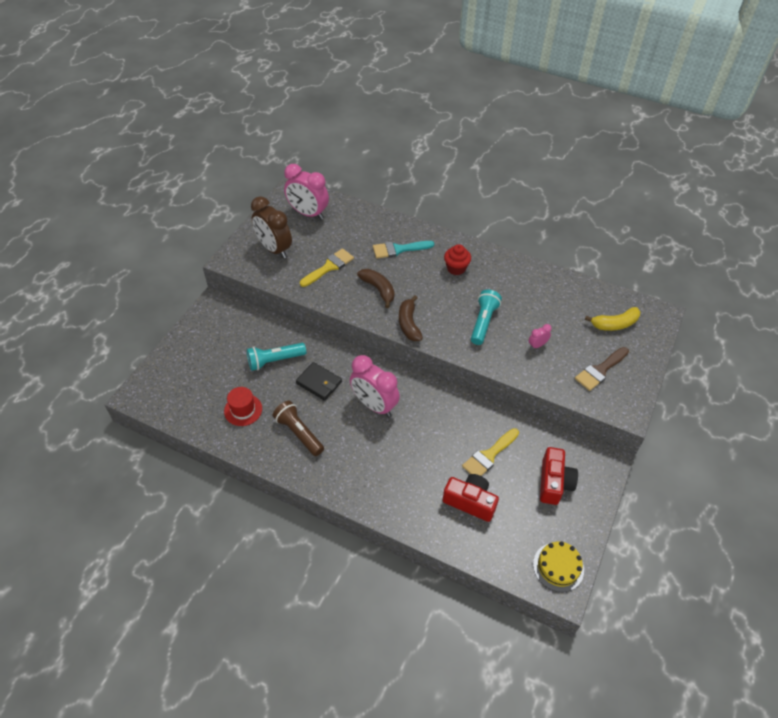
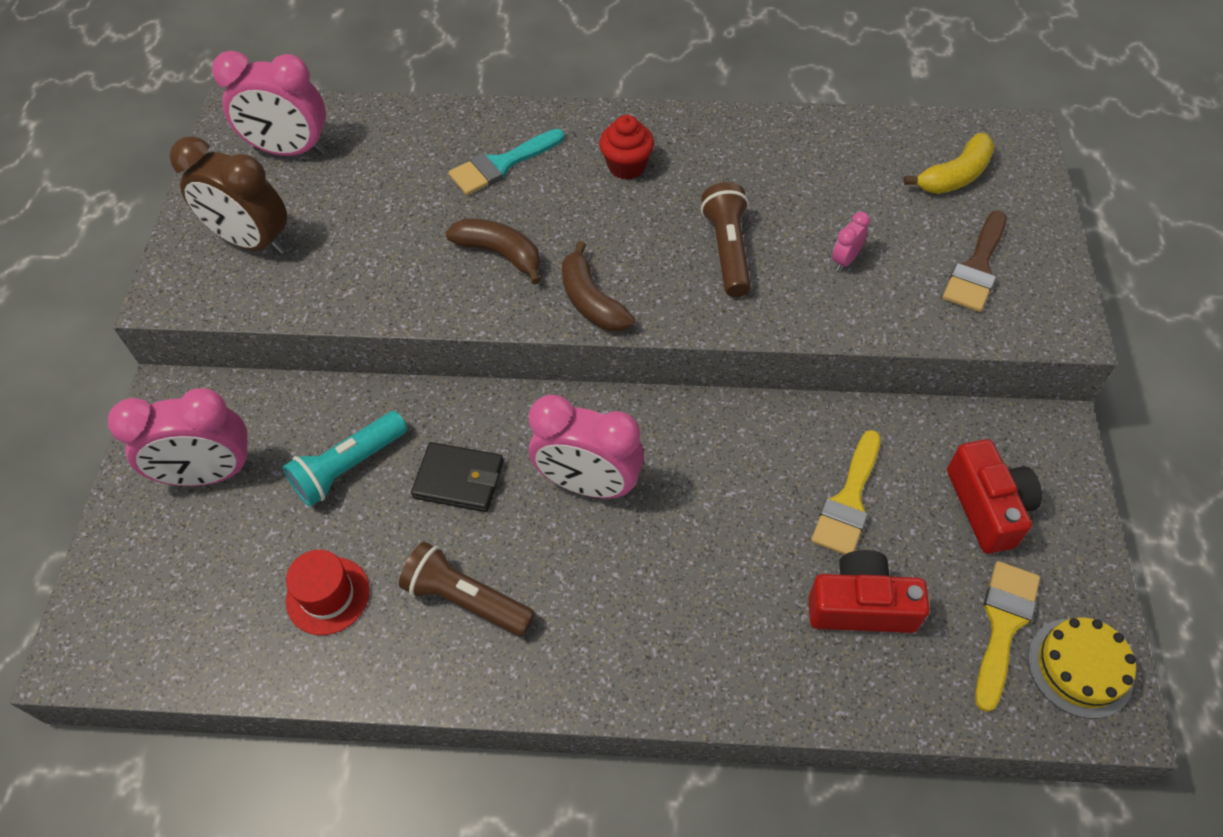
camera: 20 degrees left, 5 degrees up
(217, 343) = (210, 474): none -> pink clock
(329, 267) = (381, 241): yellow brush -> yellow brush (1003, 625)
(483, 322) = (727, 250): turquoise flashlight -> brown flashlight

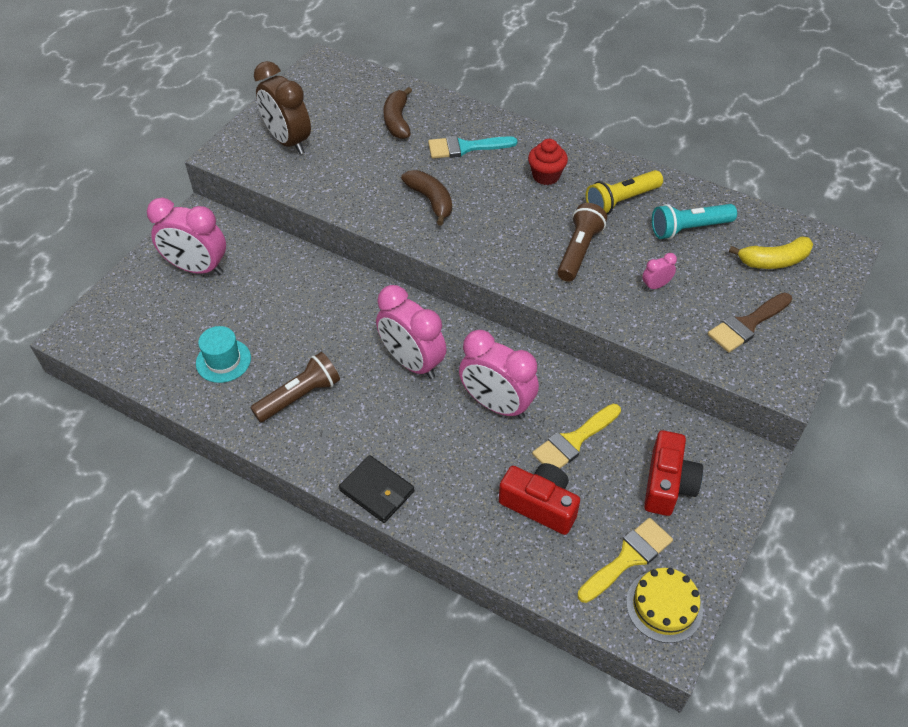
camera: 25 degrees right, 5 degrees down
(290, 151) = (341, 96): pink clock -> pink clock (496, 405)
(328, 595) = (223, 361): red hat -> turquoise hat
(348, 467) = (276, 295): turquoise flashlight -> turquoise flashlight (689, 228)
(459, 480) = (336, 328): black wallet -> black wallet (377, 491)
(466, 599) = (299, 396): brown flashlight -> brown flashlight turned 90 degrees clockwise
(591, 301) = (470, 249): brown banana -> brown banana (397, 121)
(737, 165) = (621, 201): none -> yellow flashlight

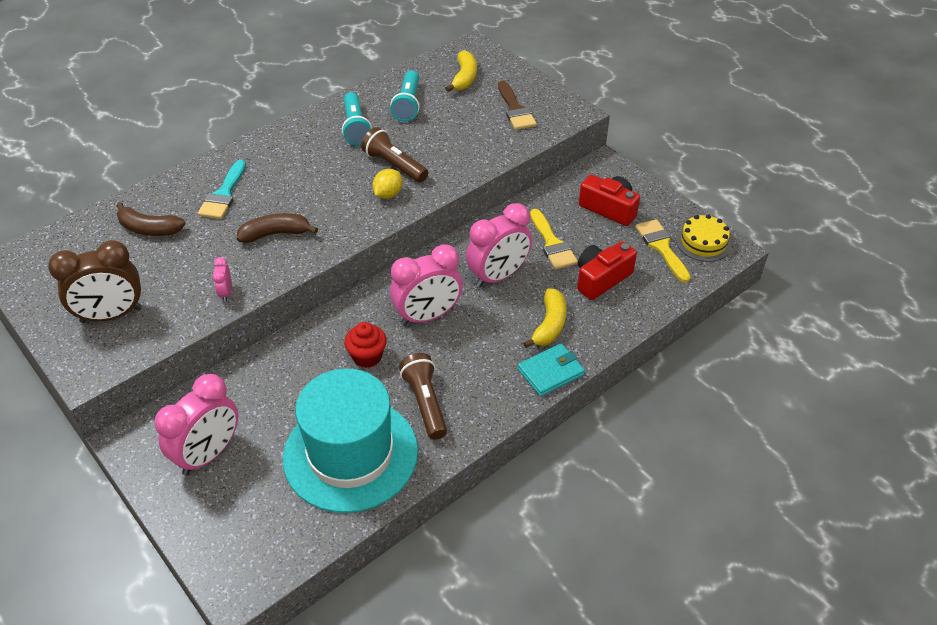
camera: 70 degrees left, 5 degrees down
(223, 361) = (350, 454): turquoise hat -> turquoise hat, size x2.33
(377, 491) = (550, 372): black wallet -> turquoise wallet
(444, 472) = (549, 325): none -> yellow banana
(531, 261) = (388, 194): none -> yellow lemon
(546, 176) = (297, 158): red cupcake -> red cupcake (367, 357)
(621, 201) = (355, 127): yellow flashlight -> turquoise flashlight
(655, 286) = (454, 138): pink clock -> pink clock (226, 293)

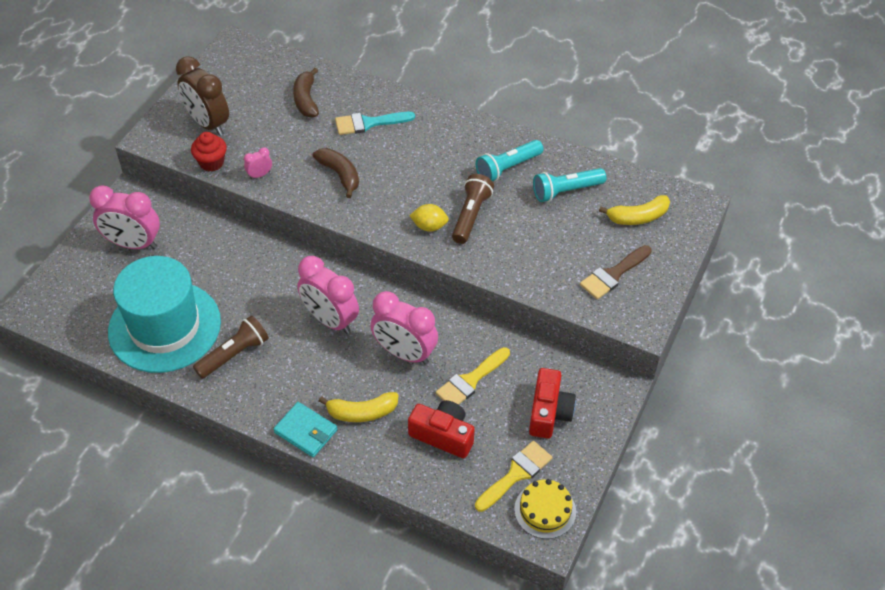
camera: 65 degrees right, 5 degrees up
(367, 357) = (266, 297): red cupcake -> red cupcake (211, 163)

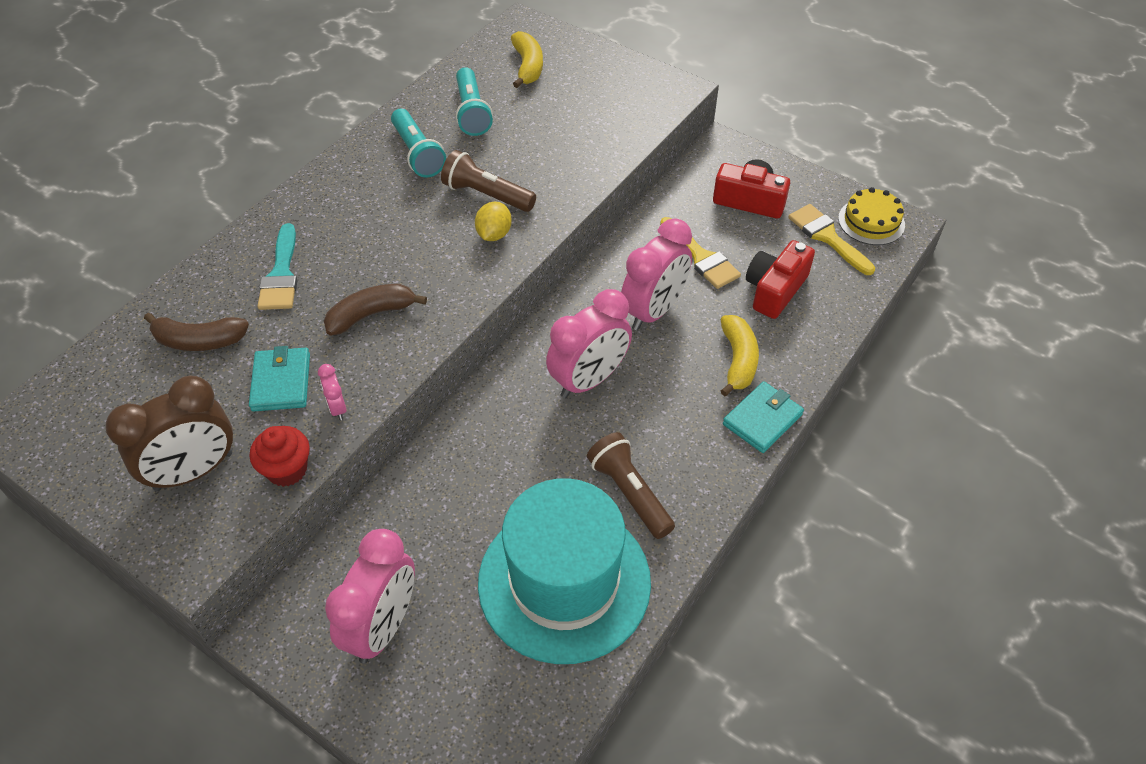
camera: 80 degrees left, 0 degrees up
(277, 145) = (281, 382): none -> turquoise wallet
(613, 274) = (605, 97): brown brush -> none

